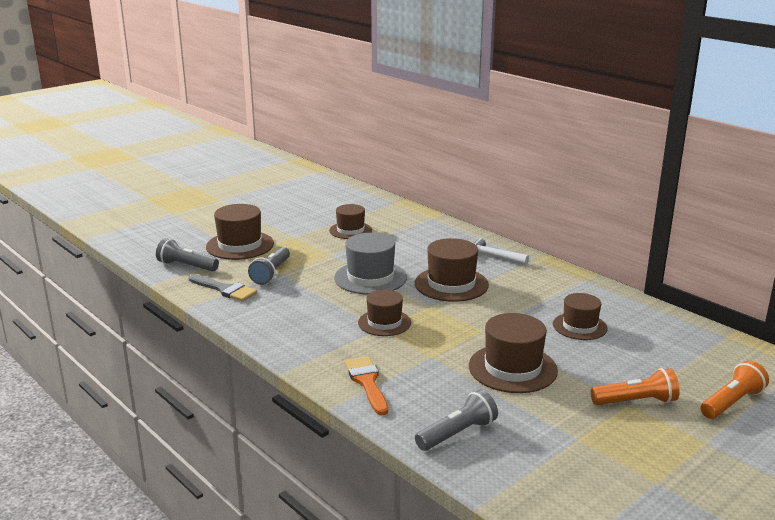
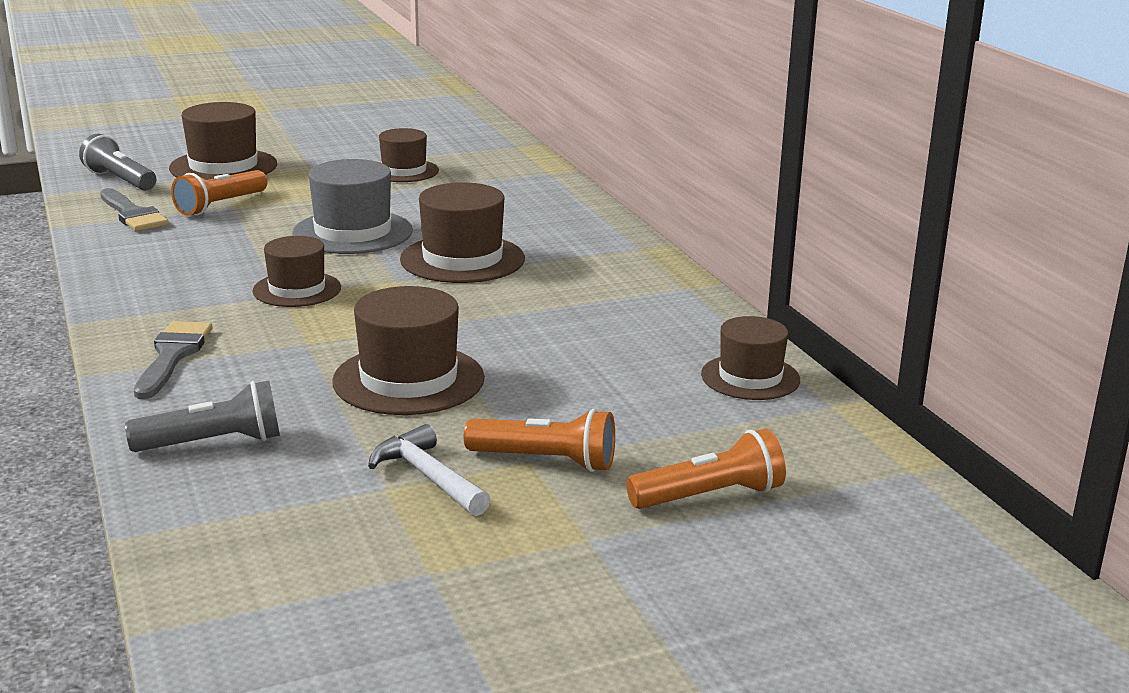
camera: 20 degrees right, 0 degrees up
(271, 273) = (220, 205): grey flashlight -> orange flashlight
(367, 382) = (172, 356): orange brush -> grey brush
(493, 256) = (577, 235): white hammer -> white hammer (427, 476)
(579, 326) = (592, 346): brown hat -> brown hat (750, 377)

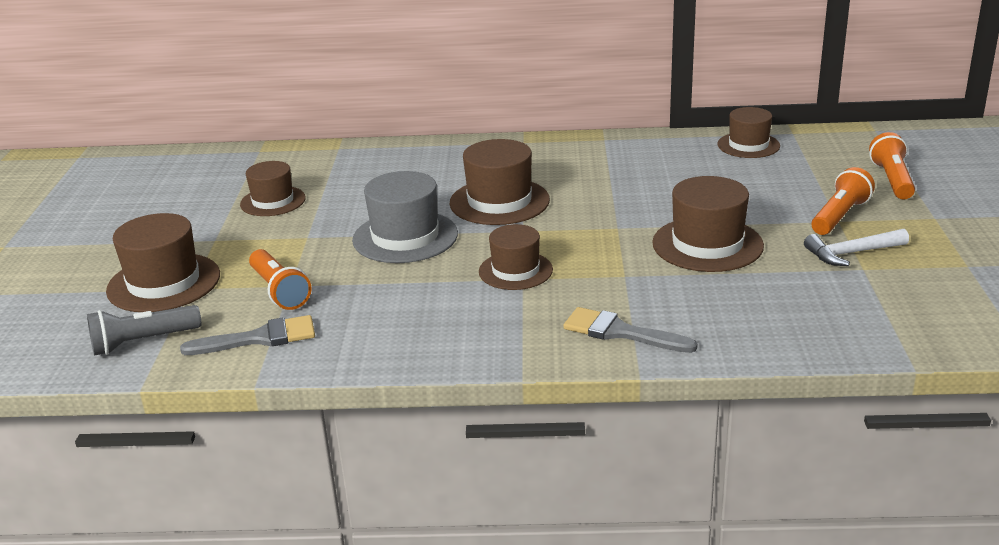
camera: 65 degrees left, 5 degrees up
(213, 443) = (782, 323): grey flashlight -> none

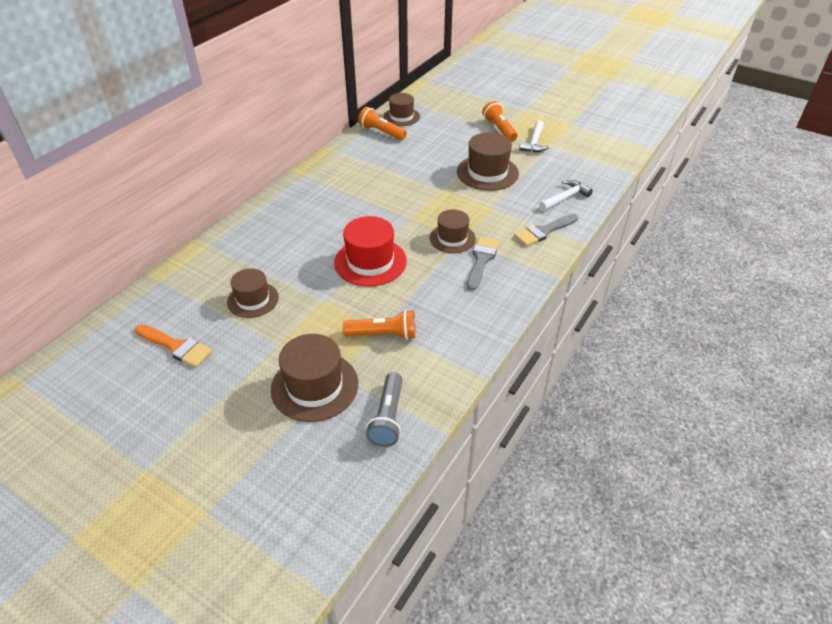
camera: 60 degrees left, 15 degrees up
(171, 195) = (176, 347): none -> orange brush
(260, 338) = (434, 360): grey brush -> grey brush (482, 260)
(405, 237) = (370, 262): grey hat -> red hat
(499, 201) = (367, 213): brown hat -> none
(736, 324) = (565, 197): none -> white hammer
(892, 180) = (481, 102): orange flashlight -> orange flashlight (381, 132)

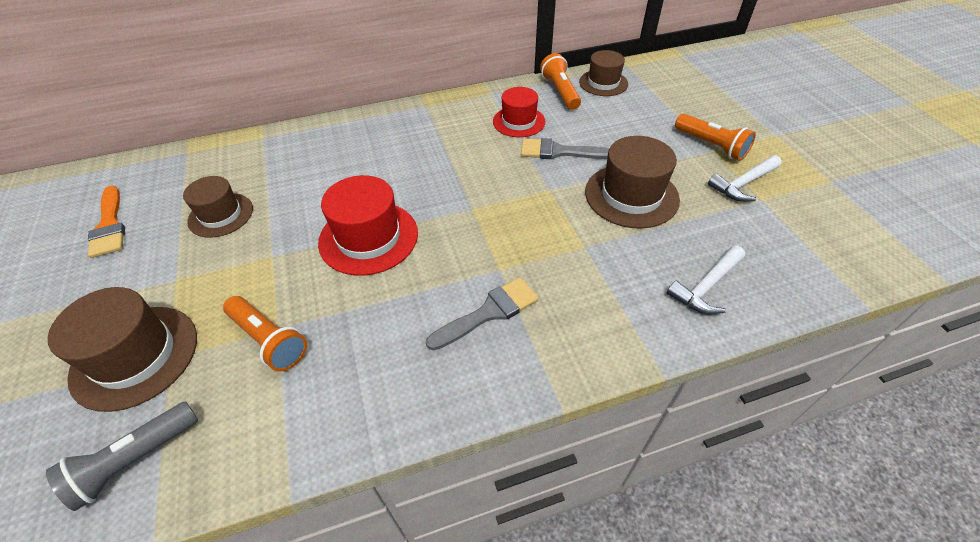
camera: 40 degrees right, 5 degrees up
(377, 160) = (519, 121): none -> red hat
(452, 238) = (488, 260): brown hat -> none
(499, 129) = (711, 146): orange flashlight -> orange flashlight turned 120 degrees clockwise
(543, 231) = (618, 320): grey brush -> grey brush (559, 152)
(565, 197) = (706, 287): white hammer -> white hammer turned 135 degrees clockwise

